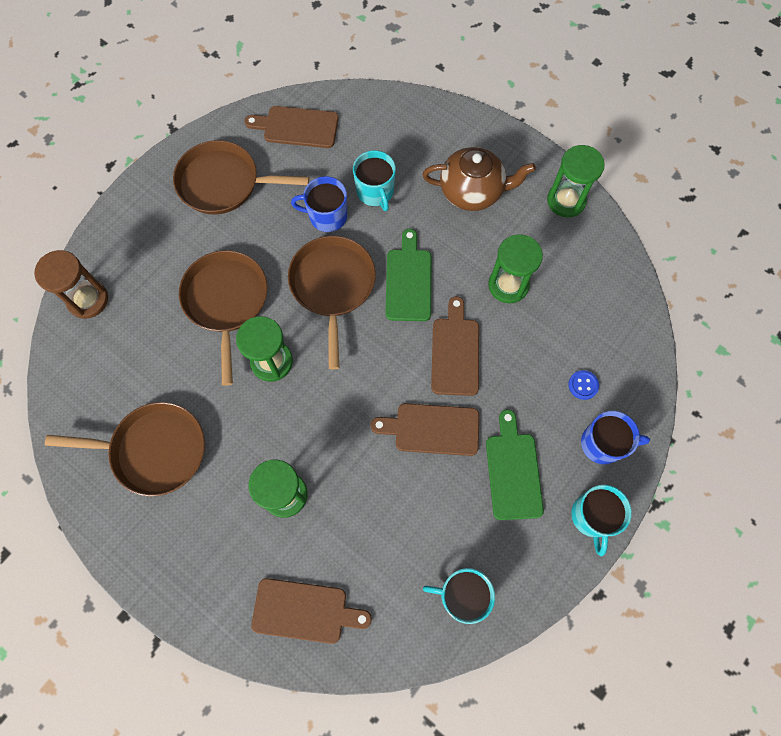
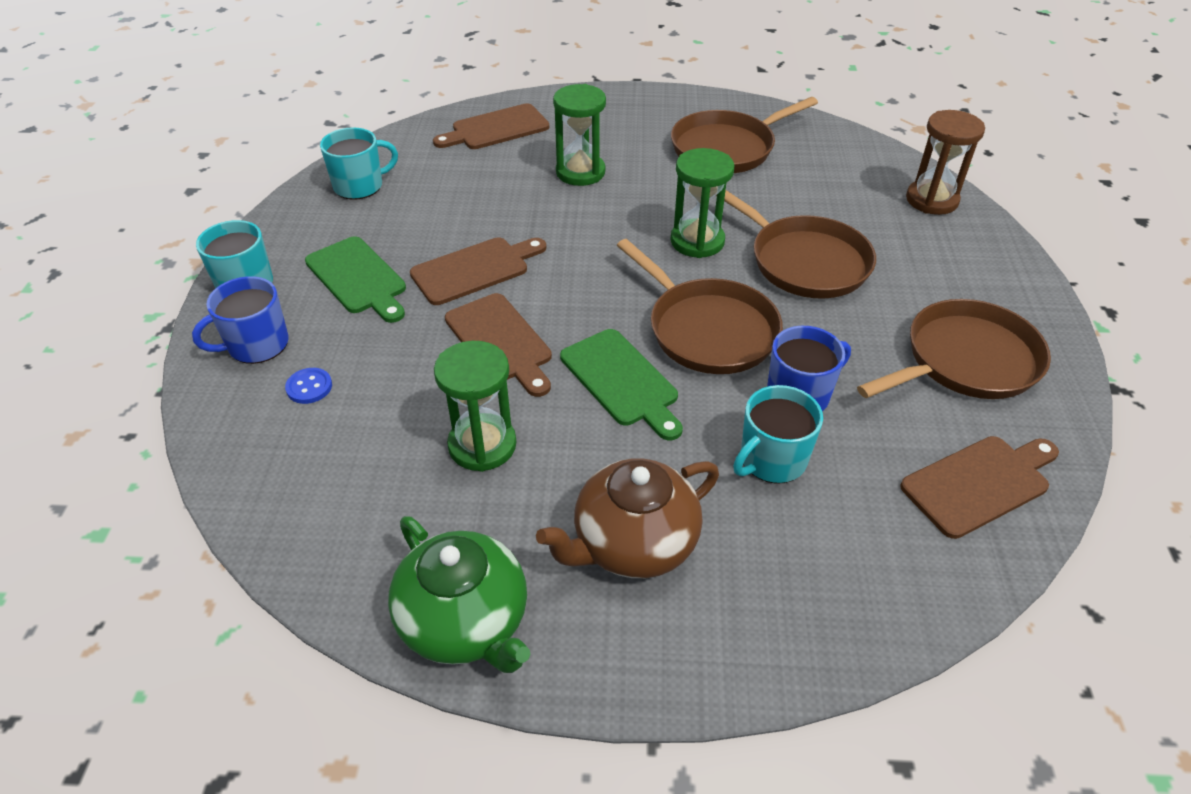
camera: 145 degrees right, 25 degrees down
(375, 192) = (772, 460): turquoise mug -> turquoise mug turned 75 degrees counterclockwise
(566, 201) = (465, 622): green hourglass -> green teapot

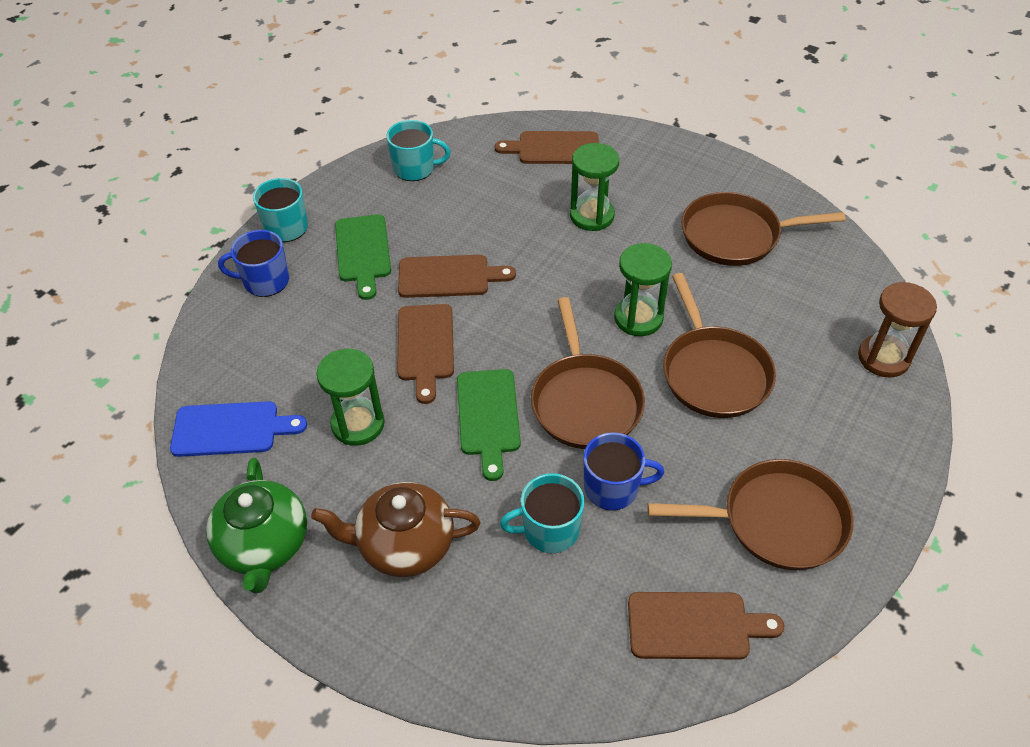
camera: 30 degrees right, 5 degrees up
(309, 387) = (277, 329): blue button -> none
(326, 514) = (231, 429): none -> blue cutting board

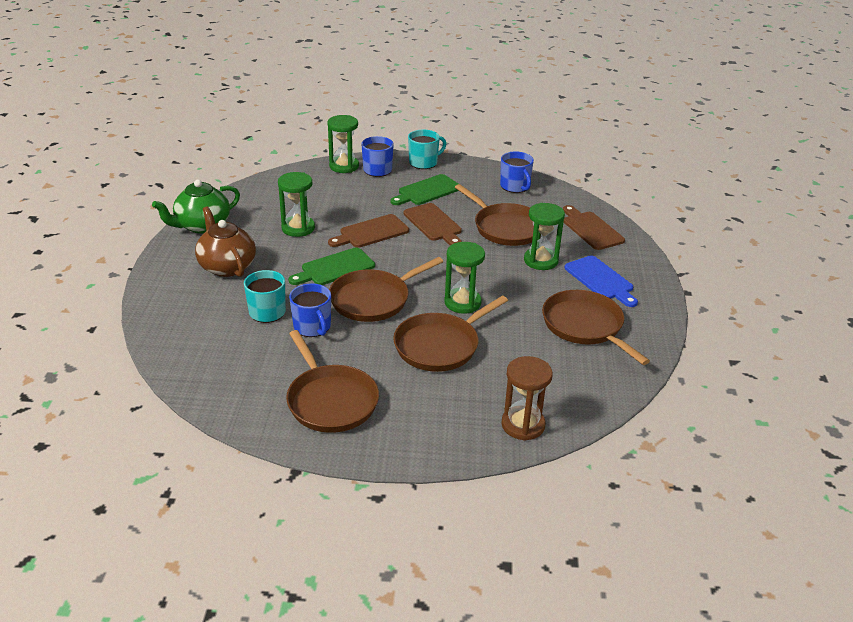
camera: 60 degrees right, 15 degrees down
(225, 313) = (344, 166): none -> green hourglass
(231, 429) = (268, 193): blue cutting board -> blue cutting board (600, 280)
(415, 168) = (515, 186): turquoise mug -> blue mug
(503, 215) = (506, 228): none -> brown pan
(694, 626) = (229, 383): brown cutting board -> none

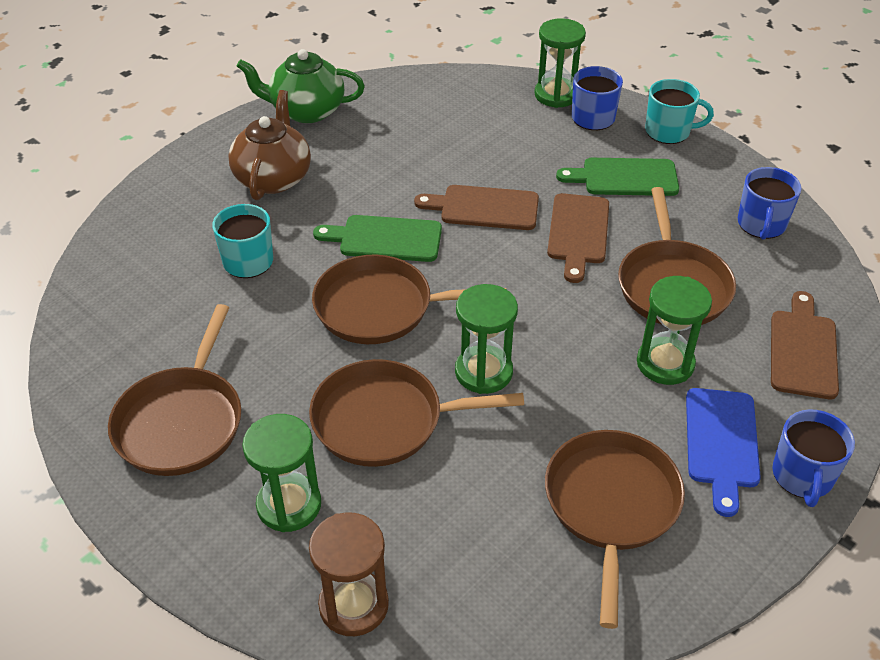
camera: 40 degrees right, 10 degrees up
(298, 228) = (405, 161): green hourglass -> green hourglass (289, 505)
(312, 327) = (272, 308): blue mug -> blue mug (802, 476)

